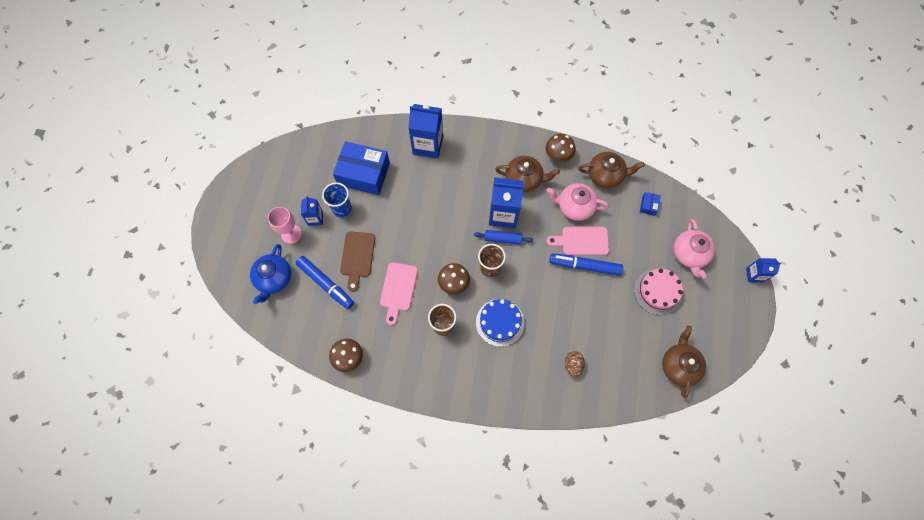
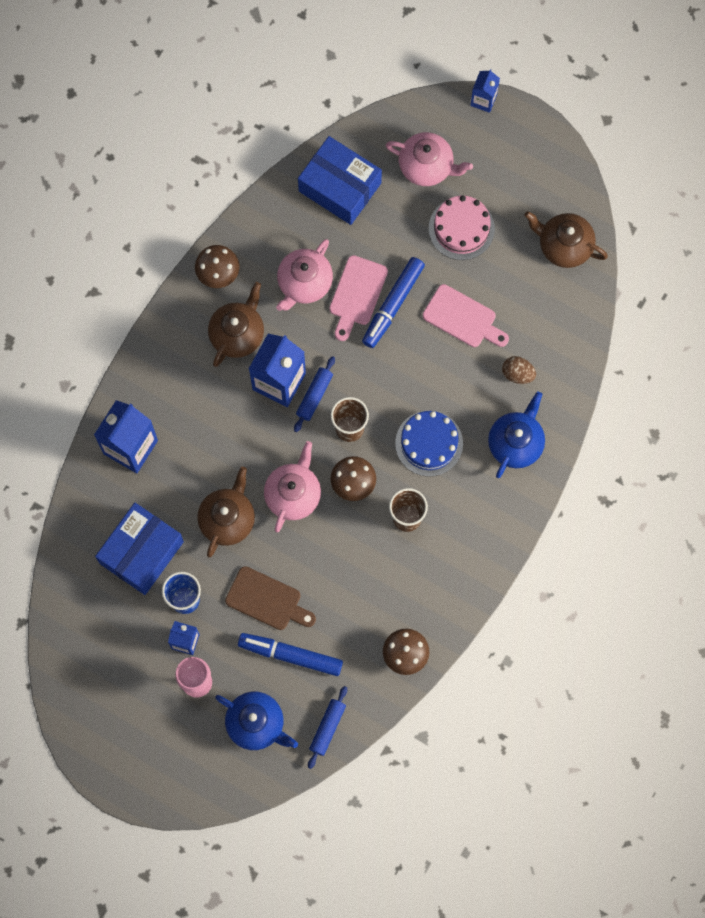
camera: 70 degrees left, 5 degrees up
(284, 324) = (327, 728): none -> blue rolling pin
(326, 284) = (290, 655): blue marker -> blue marker turned 135 degrees counterclockwise
(398, 289) = (335, 560): pink cutting board -> pink cutting board (463, 318)
(432, 249) = (293, 494): none -> pink teapot
(523, 381) = (515, 443): none -> blue teapot
(605, 175) = (274, 223): brown teapot -> brown teapot (227, 519)
(648, 206) = (339, 187): blue box -> blue box, size x2.42

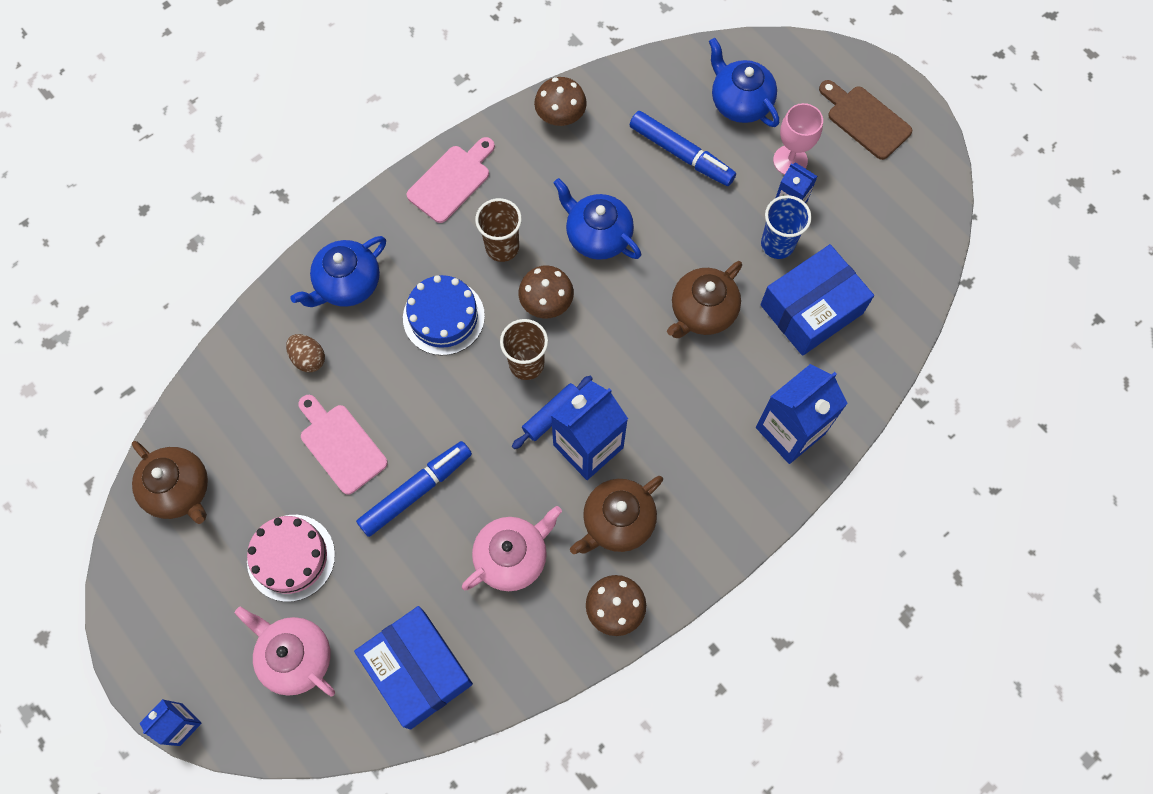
camera: 160 degrees left, 5 degrees down
(267, 600) = (687, 215): brown cutting board -> brown cutting board (865, 120)
(293, 494) = (618, 313): pink teapot -> none
(327, 728) = (667, 76): blue rolling pin -> none
(334, 555) = (597, 236): none -> blue teapot
(357, 294) = (453, 519): pink cutting board -> pink cutting board (451, 181)

